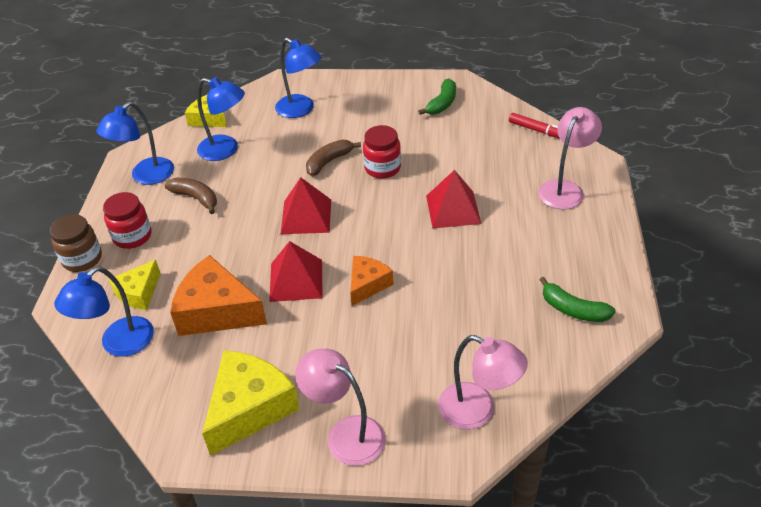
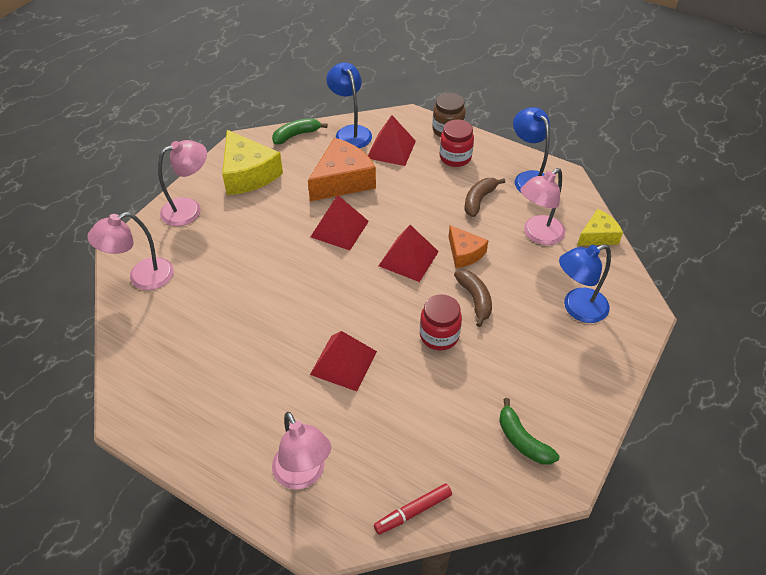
camera: 115 degrees right, 5 degrees up
(138, 293) = (391, 149): yellow cheese -> red pyramid
(196, 198) = (479, 200): brown banana -> brown banana turned 150 degrees clockwise
(226, 150) = (538, 235): blue lamp -> pink lamp
(367, 284) = (301, 267): orange cheese -> orange cheese (464, 253)
(573, 309) = (166, 384): green banana -> green banana (296, 135)

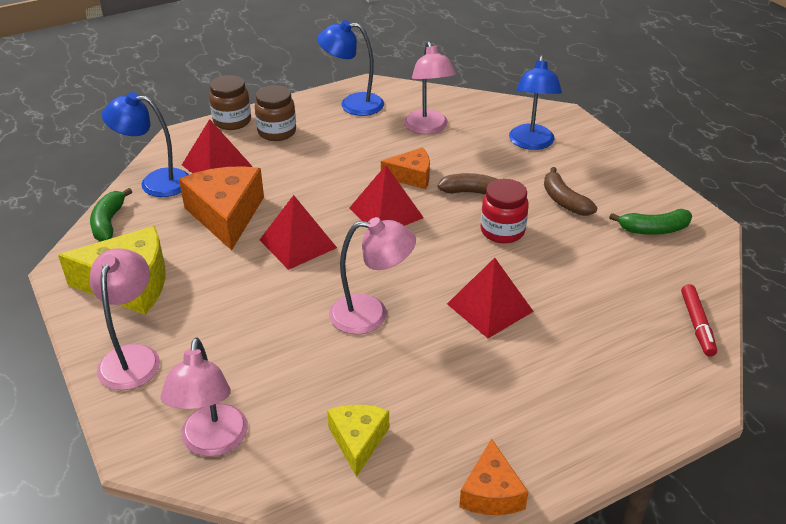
camera: 60 degrees left, 10 degrees down
(165, 433) = (491, 493): none -> orange cheese
(303, 475) = (616, 388): pink lamp -> pink lamp (371, 314)
(455, 157) = (277, 132): red jar -> brown jar
(479, 200) = (351, 141): brown banana -> brown banana (564, 201)
(598, 235) = (458, 99): yellow cheese -> yellow cheese (358, 441)

